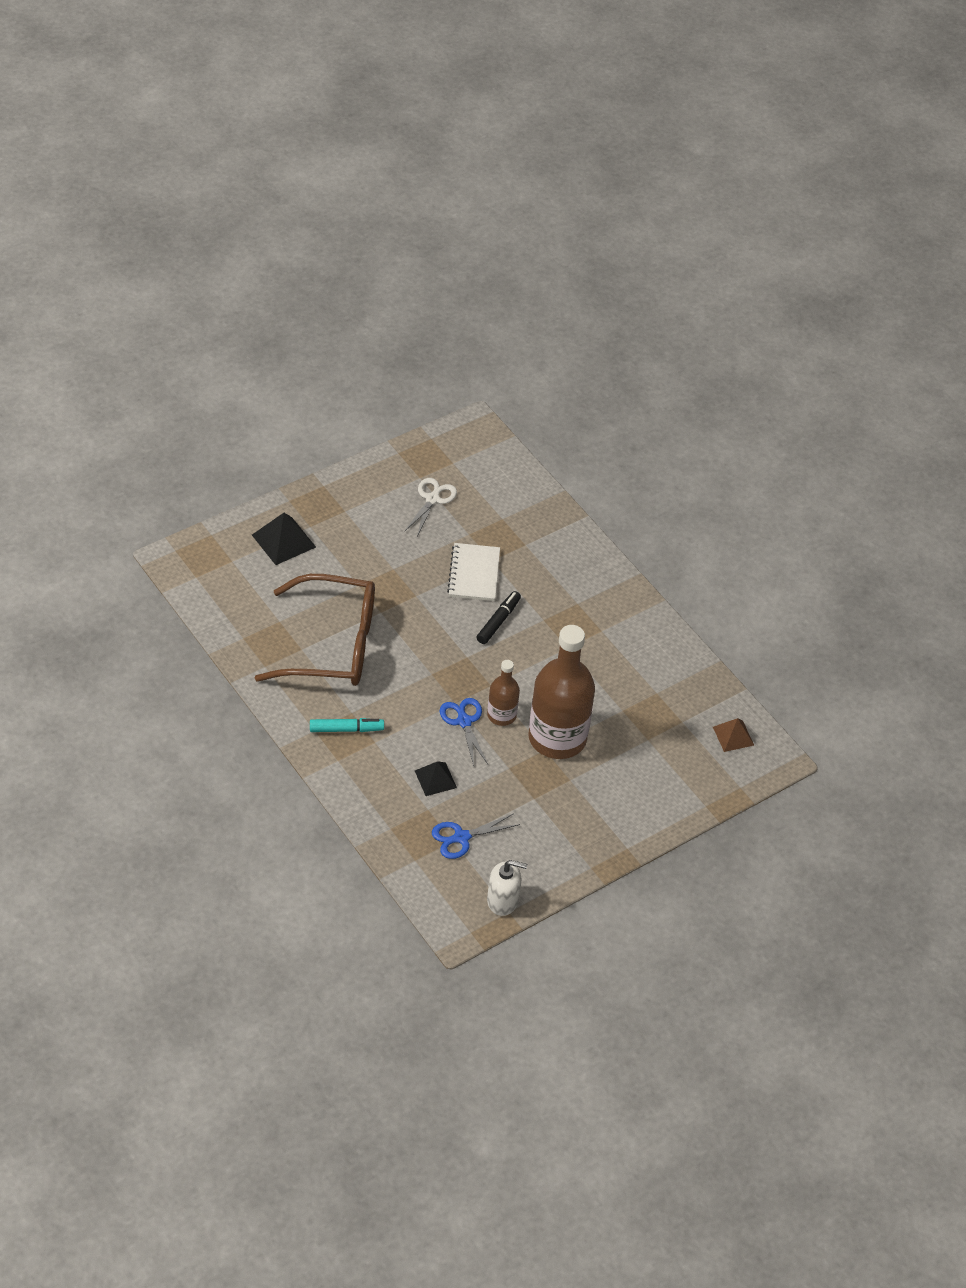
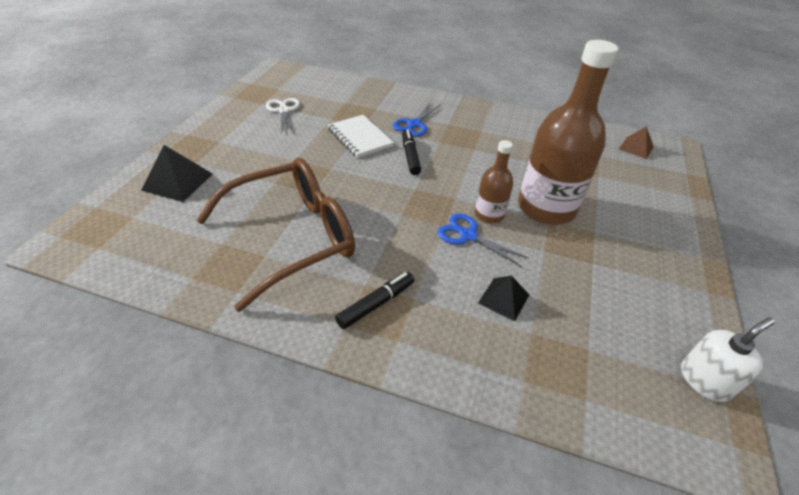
camera: 35 degrees left, 5 degrees down
(346, 729) = (376, 304): turquoise marker -> black marker
(461, 837) = (591, 340): blue scissors -> blue scissors (414, 124)

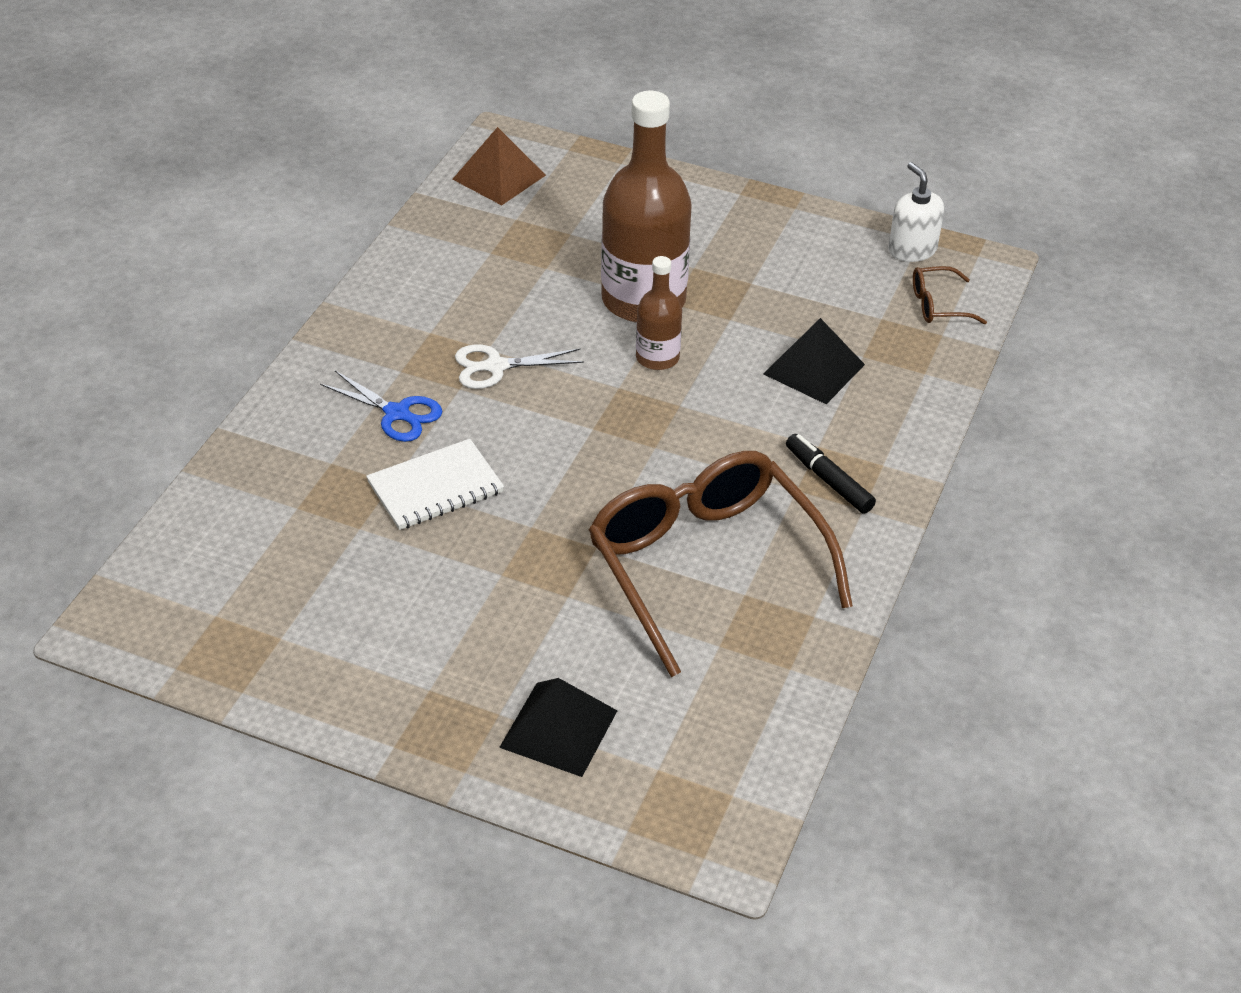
camera: 85 degrees left, 0 degrees up
(284, 111) = (318, 600): white scissors -> white scissors (496, 366)
(410, 156) = (502, 426): black marker -> none
(468, 235) = (701, 384): blue scissors -> none
(504, 298) = (813, 369): black pyramid -> black pyramid, size x1.52
(629, 399) = (938, 305): none -> brown glasses
(636, 148) = (499, 177): brown pyramid -> brown pyramid, size x1.52

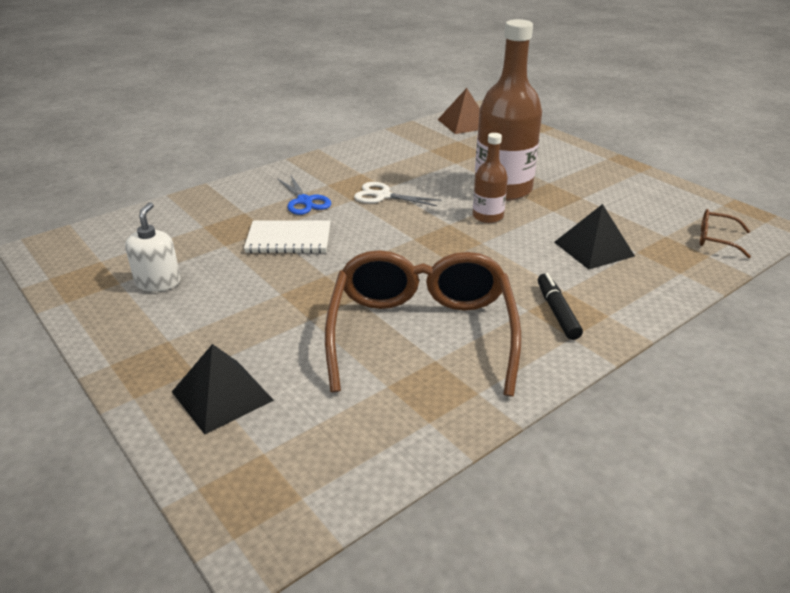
camera: 30 degrees right, 10 degrees down
(912, 249) = (713, 208): white soap dispenser -> white soap dispenser (158, 282)

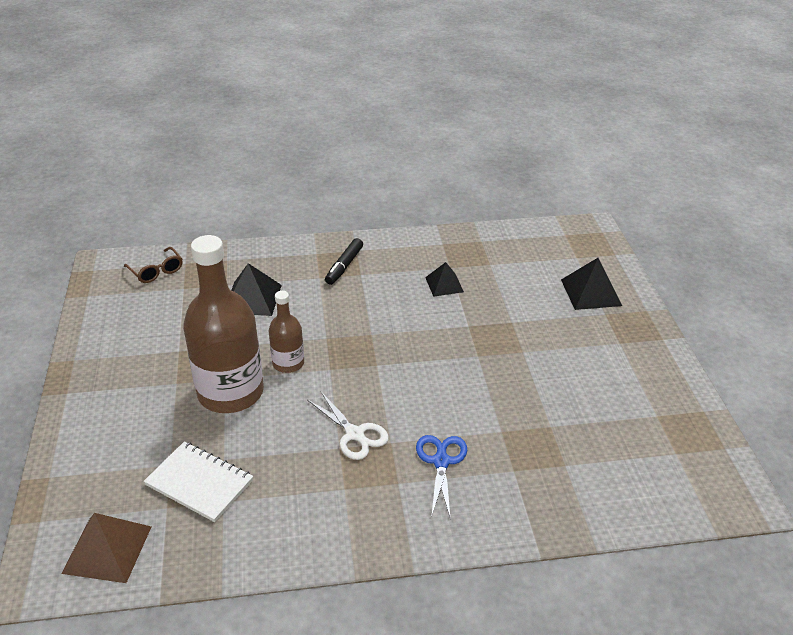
camera: 150 degrees left, 5 degrees up
(158, 282) = (621, 402): white soap dispenser -> none
(288, 239) = (487, 409): white notebook -> white notebook (199, 483)
(421, 334) = (444, 284): brown glasses -> black pyramid

